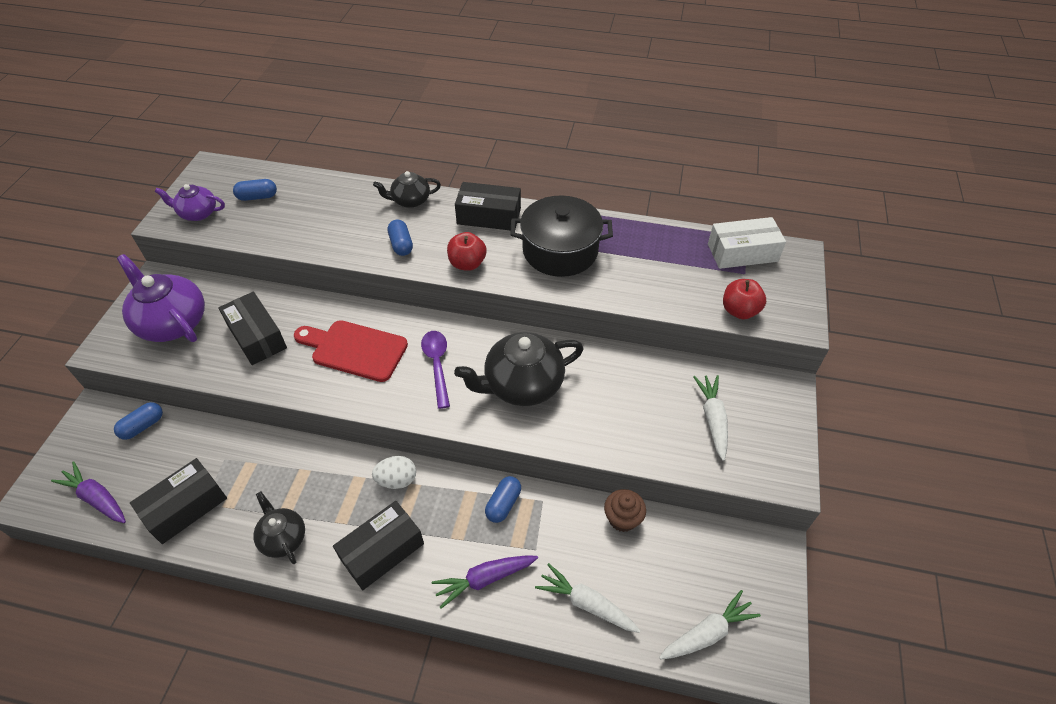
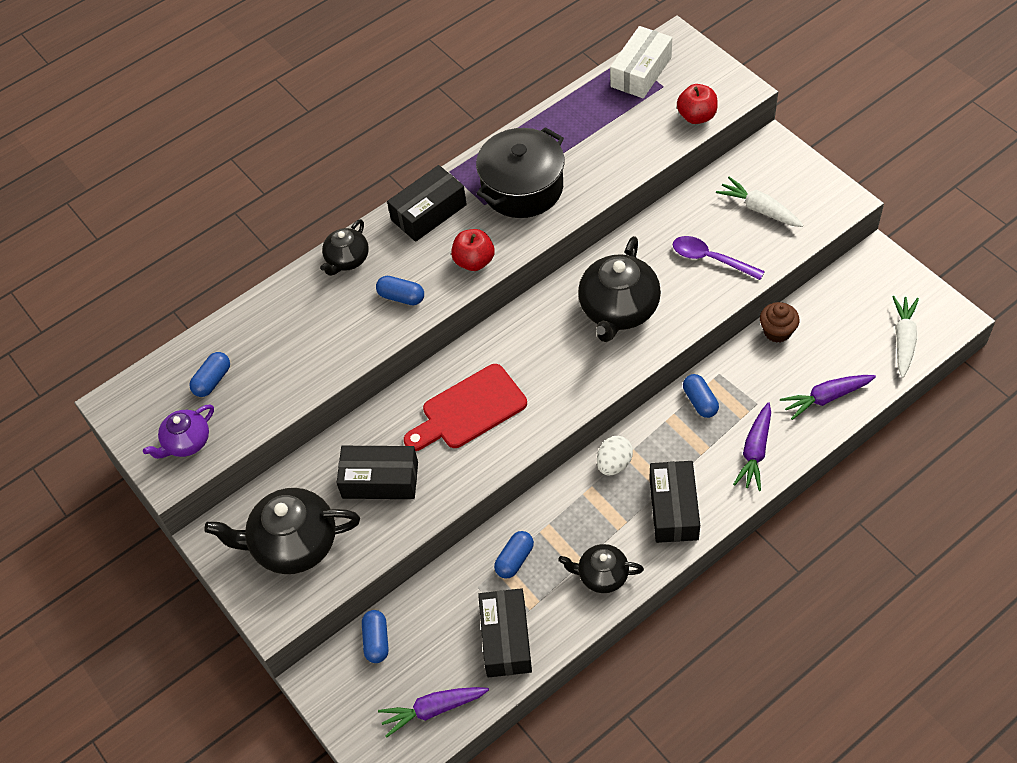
camera: 45 degrees left, 5 degrees up
(172, 322) = (293, 544): purple teapot -> black teapot
(263, 468) = (514, 559): none -> blue capsule
(437, 365) = (543, 358): purple spoon -> purple spoon (711, 259)
(586, 603) = (826, 398): white carrot -> purple carrot

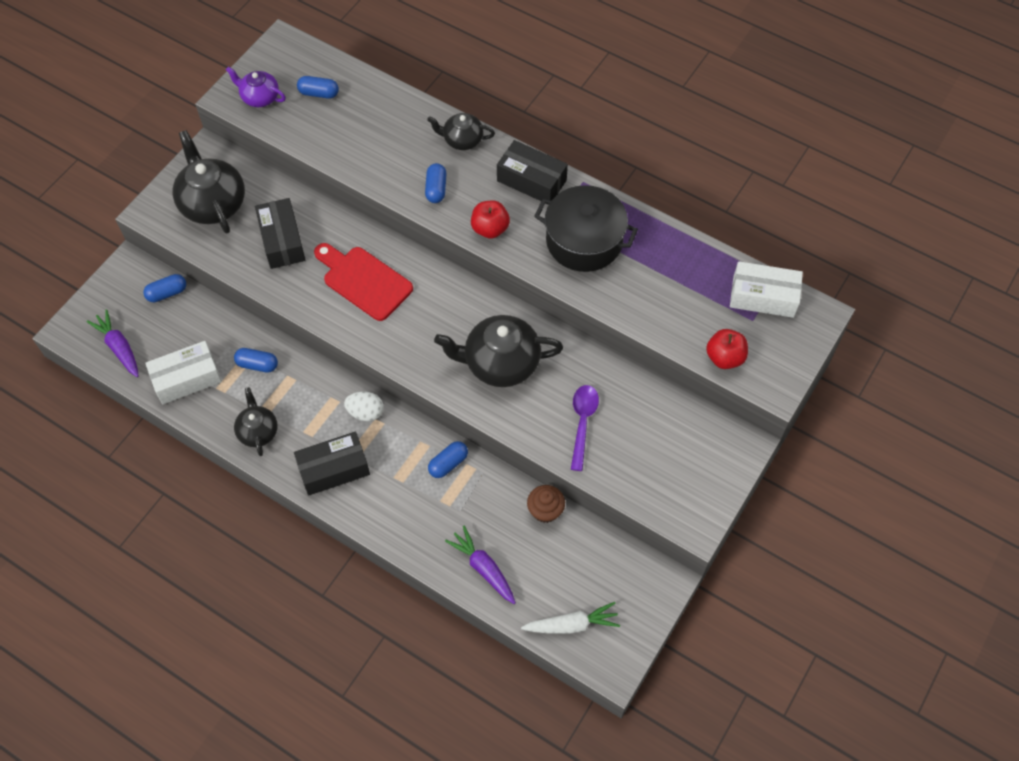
camera: 65 degrees right, 5 degrees up
(506, 639) = (187, 379): black box -> white box
(755, 451) = (408, 520): purple carrot -> none
(759, 209) = (657, 451): white carrot -> none

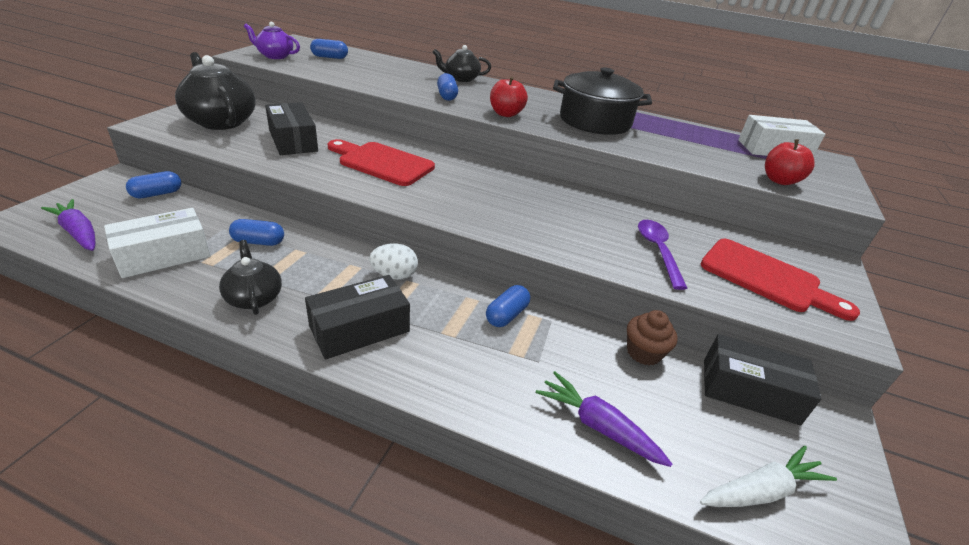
camera: 15 degrees left, 25 degrees down
(500, 363) = (544, 211): black teapot -> none
(531, 180) = (530, 95): black box -> black box (749, 391)
(663, 461) = (766, 278): none -> red cutting board

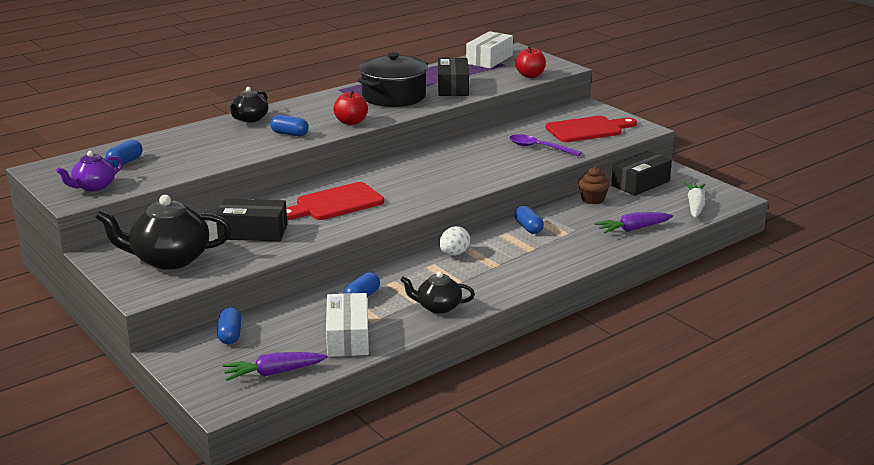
camera: 55 degrees left, 10 degrees down
(359, 329) = (503, 276): black box -> black box (453, 87)

